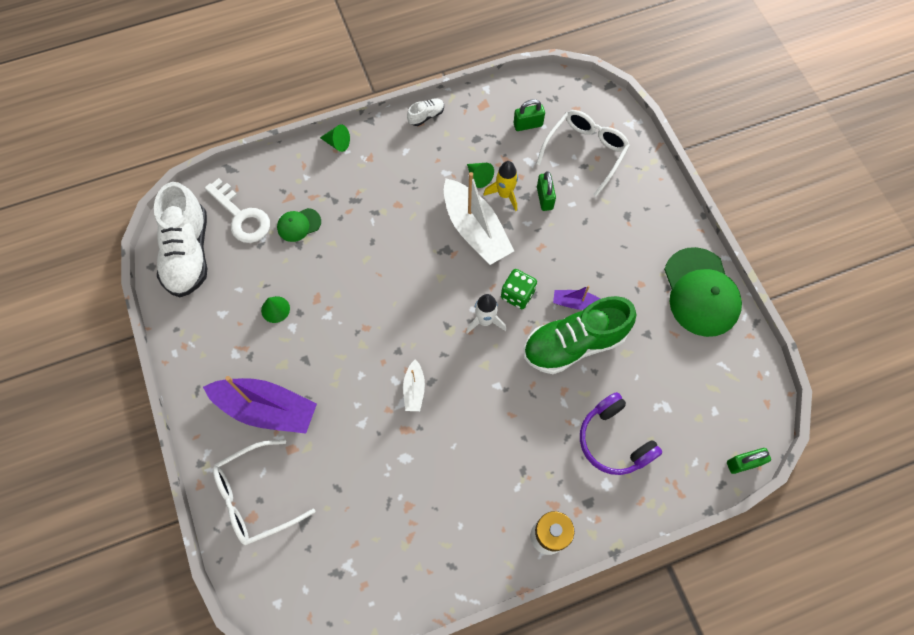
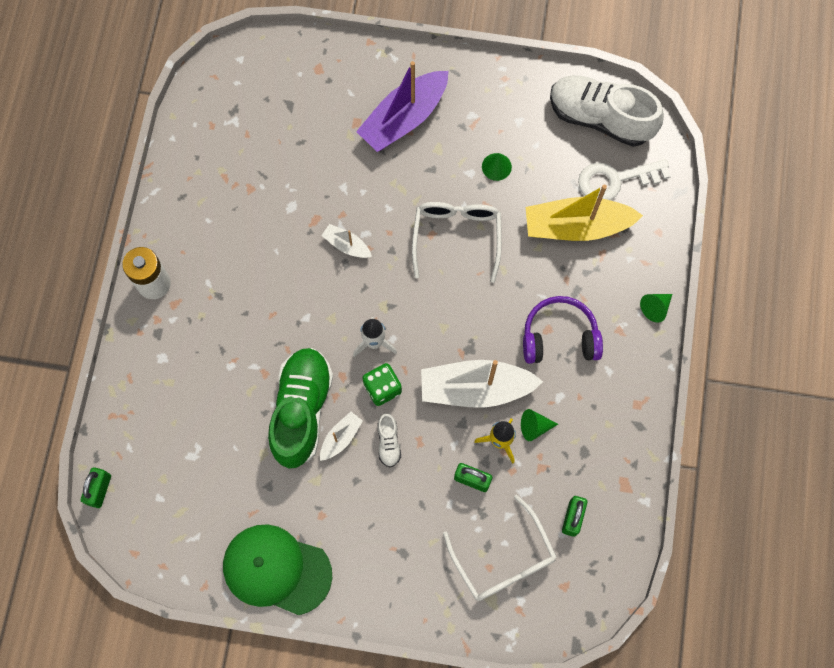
camera: 120 degrees right, 5 degrees up
(256, 496) = (333, 79): white glasses -> white glasses (456, 238)
(299, 225) = (576, 226): green cap -> yellow boat
(426, 116) = (642, 415): white shoe -> white shoe (388, 443)
(575, 303) = (341, 438): purple boat -> white boat
(614, 440) = (193, 389): purple headphones -> purple headphones (559, 337)

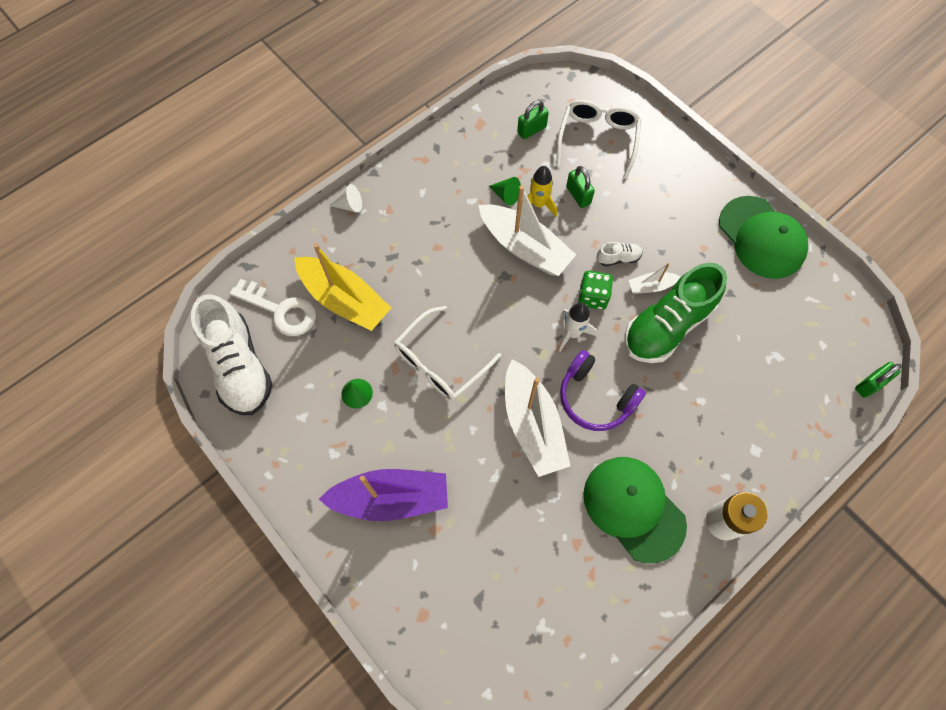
camera: 140 degrees left, 5 degrees down
(226, 242) = (633, 508): none -> green cap
(346, 245) = (533, 425): white boat -> white boat, size x2.11
(388, 443) = (618, 258): white shoe -> white shoe turned 45 degrees clockwise
(559, 337) = (434, 236): purple headphones -> purple headphones (595, 398)
(655, 308) = (350, 205): green cone -> white cone

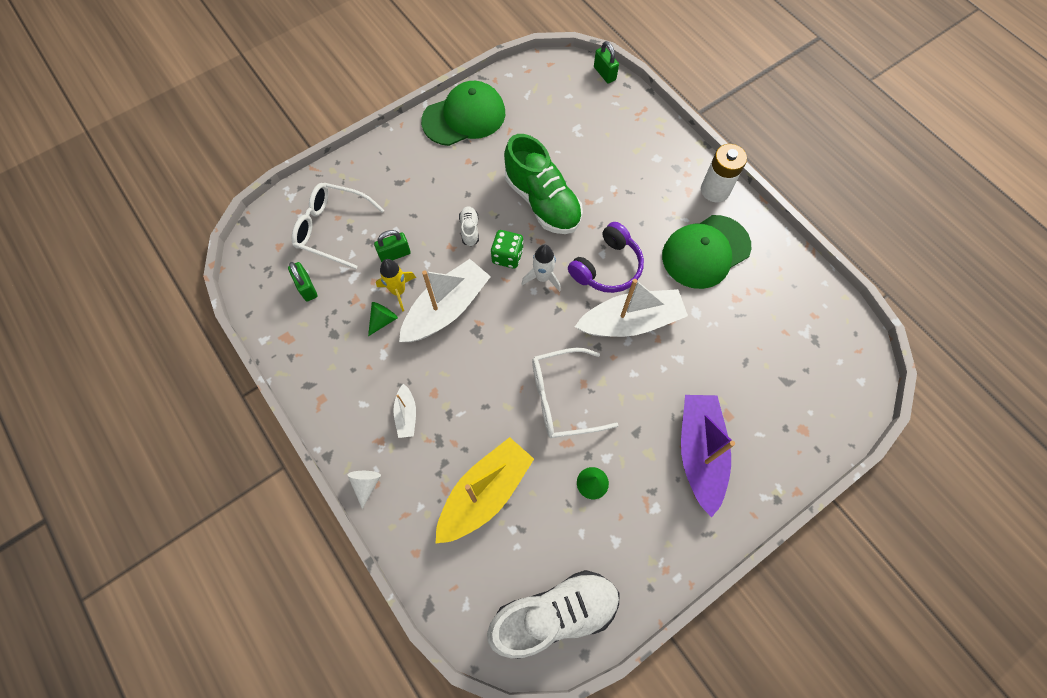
camera: 85 degrees left, 0 degrees up
(281, 310) = (490, 565): white key -> none
(441, 362) = (563, 398): white glasses -> white glasses turned 120 degrees clockwise
(651, 286) = (502, 207): white boat -> white boat (406, 415)

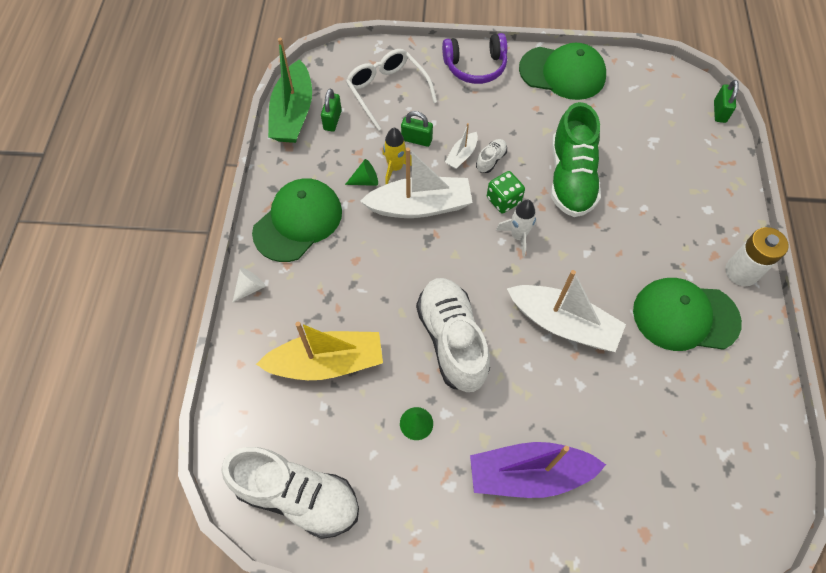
camera: 40 degrees right, 5 degrees down
(265, 306) = (293, 113): none -> green boat
(356, 397) = (298, 221): none -> green cap
(406, 415) = (321, 261): white boat -> white boat (461, 155)
(563, 398) = (452, 340): white glasses -> white shoe
(607, 267) = (581, 266): purple headphones -> purple headphones (475, 66)
(699, 453) = (529, 474): purple boat -> purple boat turned 135 degrees counterclockwise

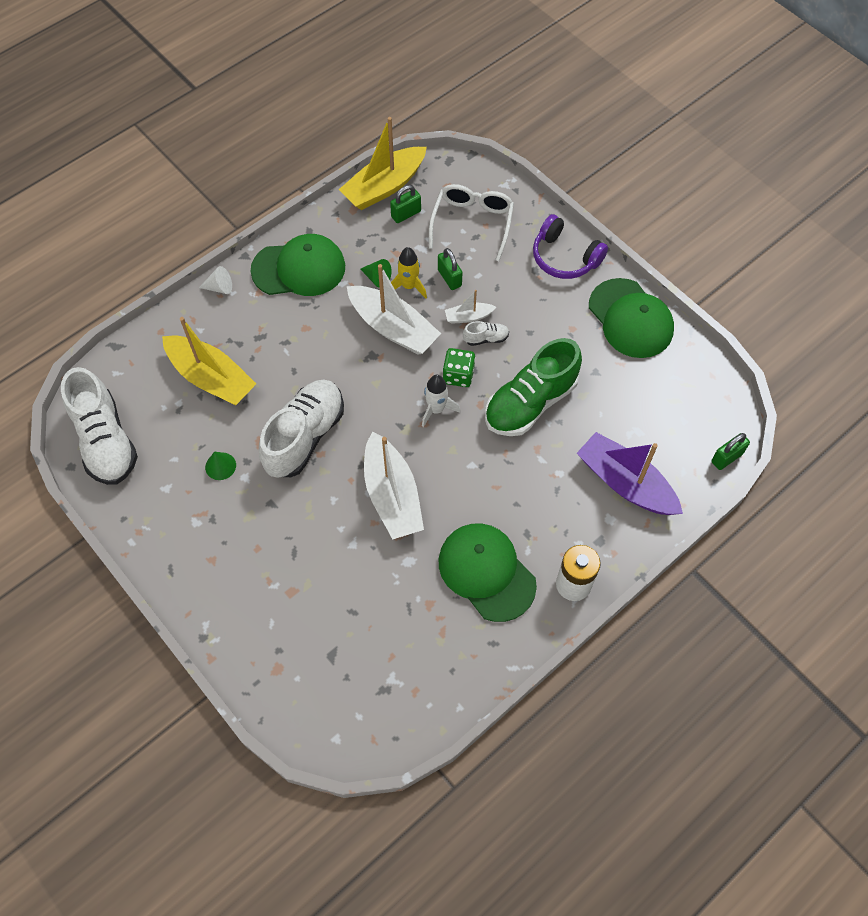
camera: 45 degrees right, 0 degrees up
(293, 113) = (384, 187): green boat -> yellow boat
(529, 474) = (250, 563): purple boat -> purple boat (625, 483)

